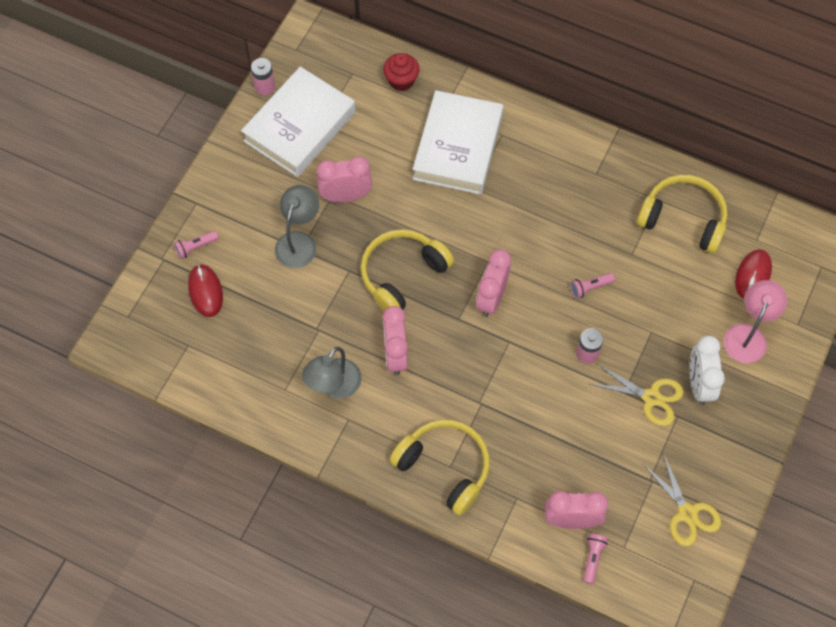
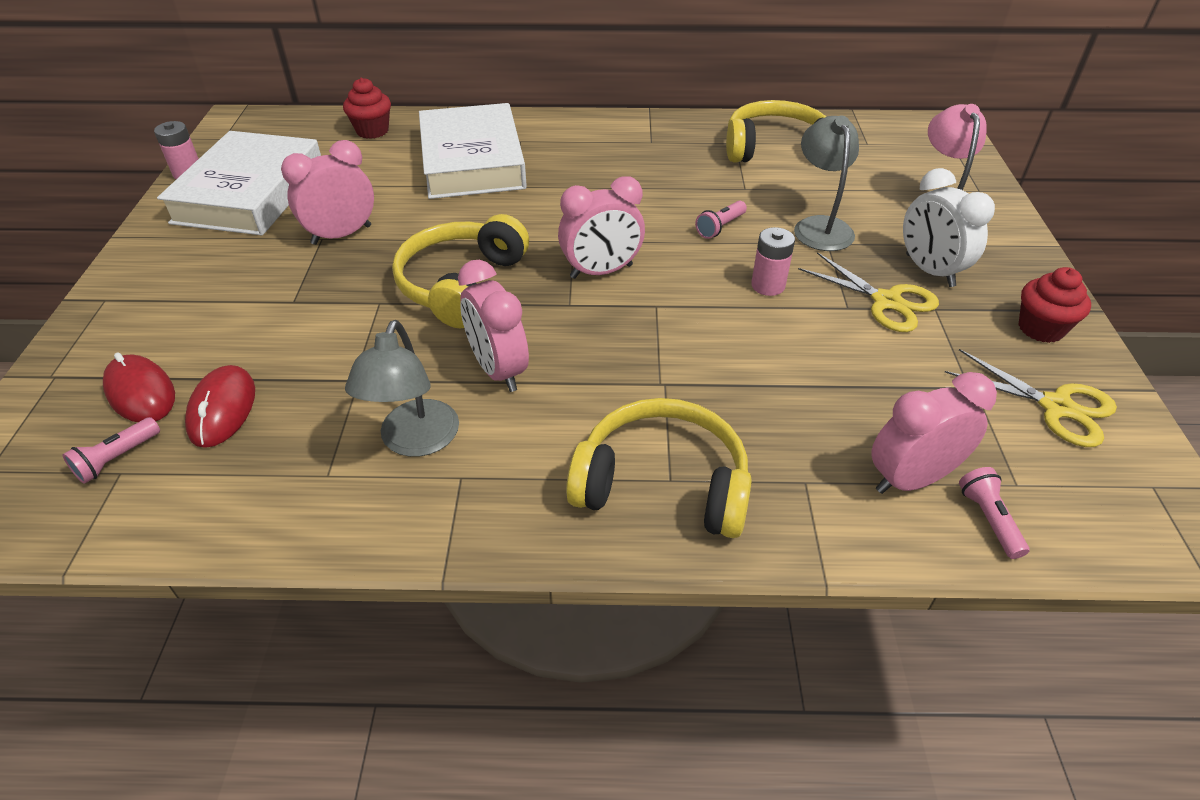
camera: 25 degrees left, 20 degrees down
(195, 247) = (112, 346): pink flashlight -> pink flashlight (117, 459)
(299, 242) = (287, 295): grey lamp -> grey lamp (819, 226)
(491, 298) = (601, 272): pink clock -> pink clock turned 105 degrees counterclockwise
(651, 397) = (886, 301): yellow scissors -> yellow scissors turned 45 degrees clockwise
(729, 458) = (1040, 328): none -> red cupcake
(753, 275) = (892, 168): red mouse -> red mouse (223, 409)

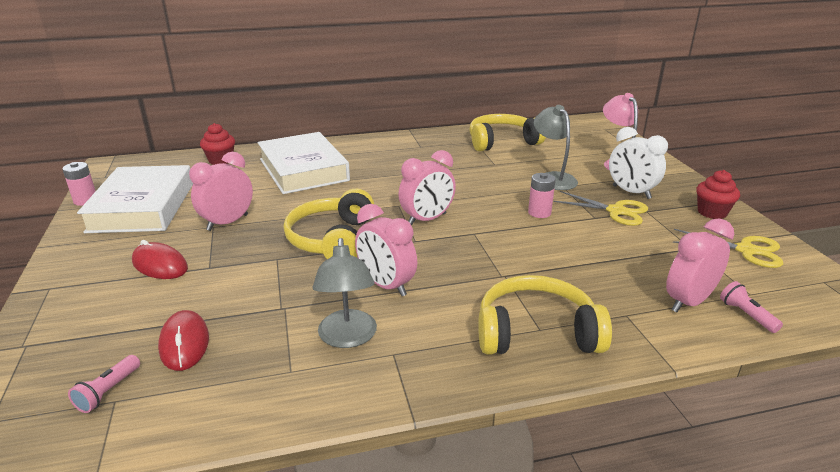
camera: 15 degrees left, 15 degrees down
(140, 393) = (109, 344): red mouse -> red mouse (160, 265)
(720, 227) = (491, 186): pink flashlight -> none

